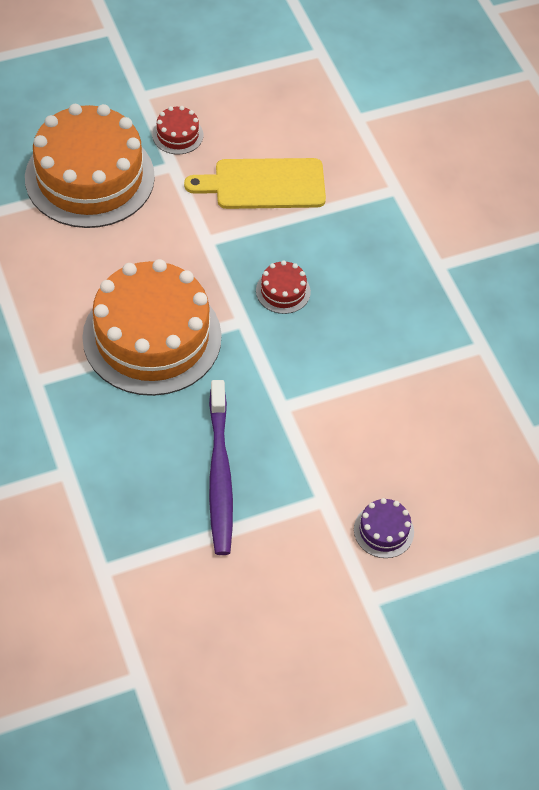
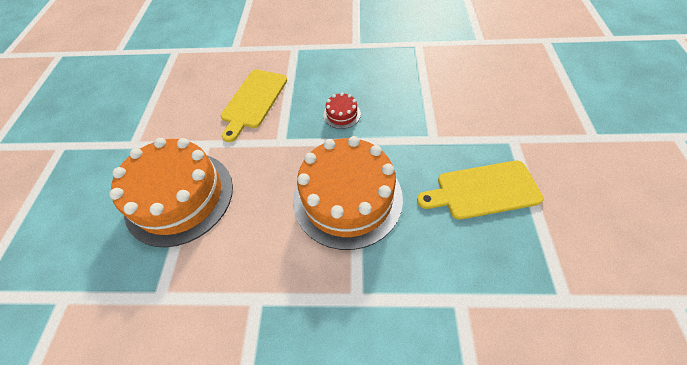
camera: 60 degrees left, 0 degrees up
(177, 135) = (182, 133): red cake -> none
(219, 475) = (483, 190): purple toothbrush -> yellow cutting board
(383, 530) = (541, 116): purple cake -> none

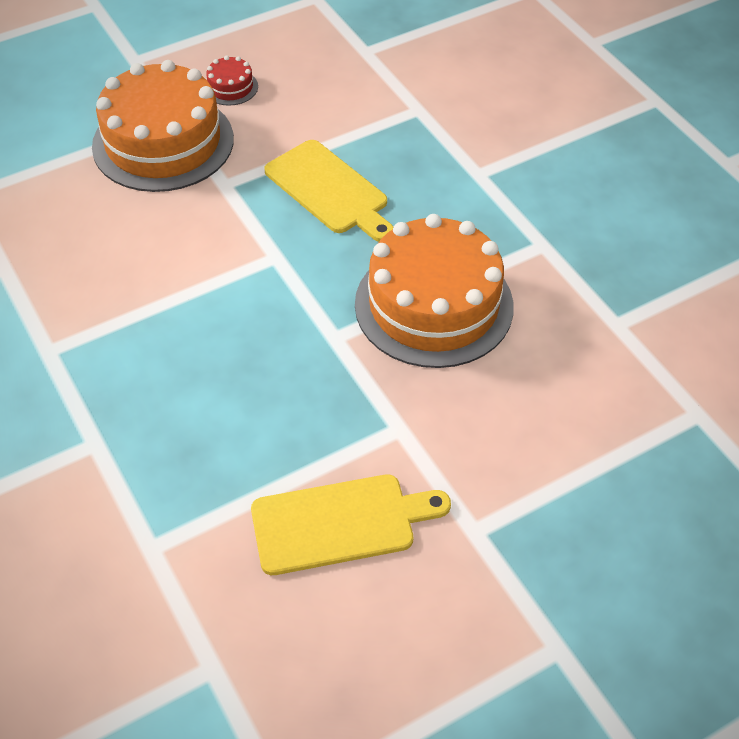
camera: 125 degrees left, 5 degrees down
(179, 197) = (580, 493): orange cake -> orange cake (163, 142)
(342, 114) = (292, 379): red cake -> red cake (230, 87)

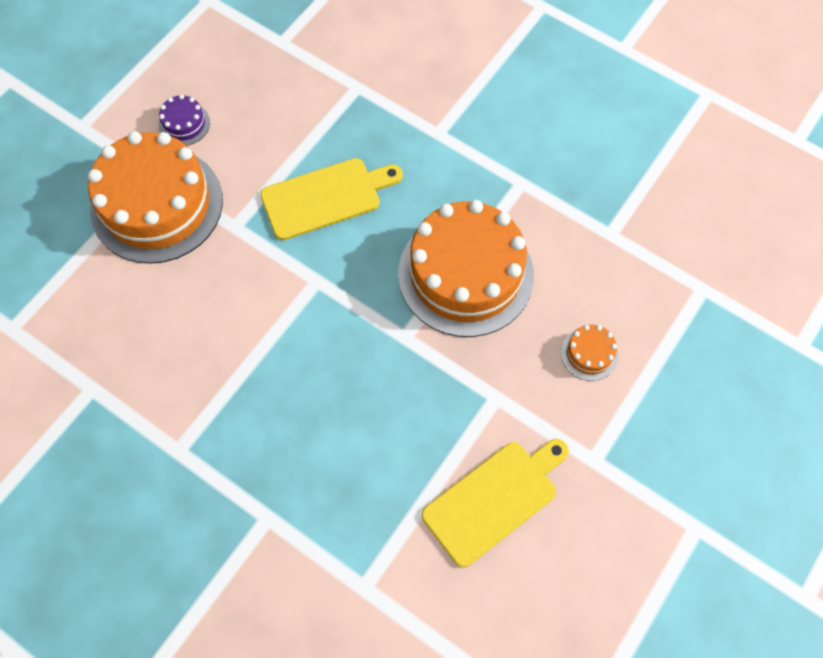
camera: 25 degrees left, 15 degrees up
(230, 87) = (184, 124): red cake -> purple cake
(329, 190) = (326, 197): yellow cutting board -> yellow cutting board turned 45 degrees counterclockwise
(528, 427) = (589, 353): none -> orange cake

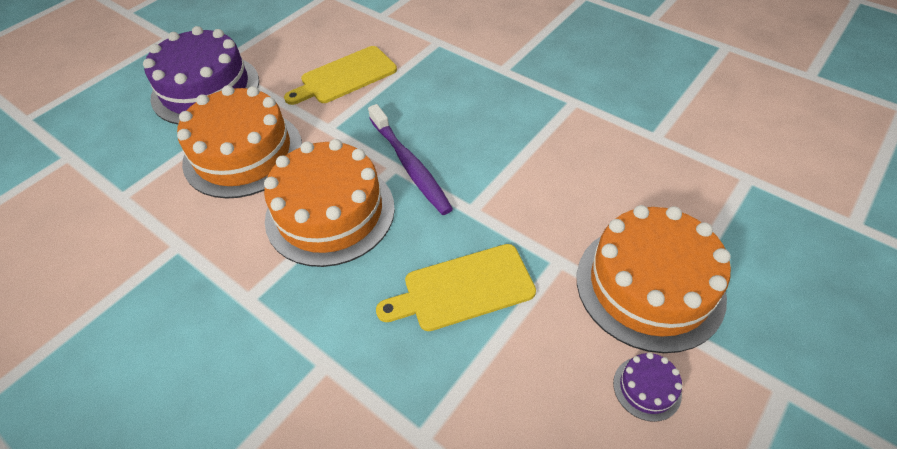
camera: 175 degrees left, 15 degrees down
(387, 339) = (410, 165): none -> purple toothbrush
(589, 353) = (243, 153): orange cake -> orange cake, size x2.46
(686, 469) = (206, 89): none -> purple cake

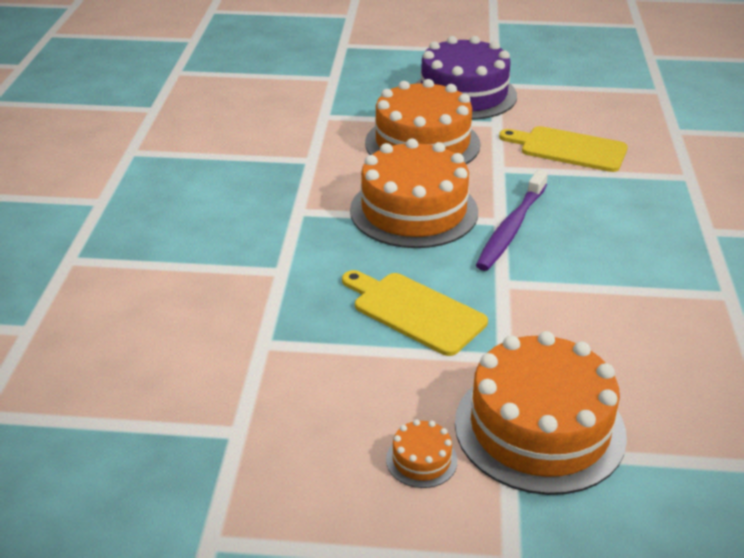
camera: 55 degrees right, 15 degrees down
(647, 388) = (421, 460): purple cake -> orange cake

